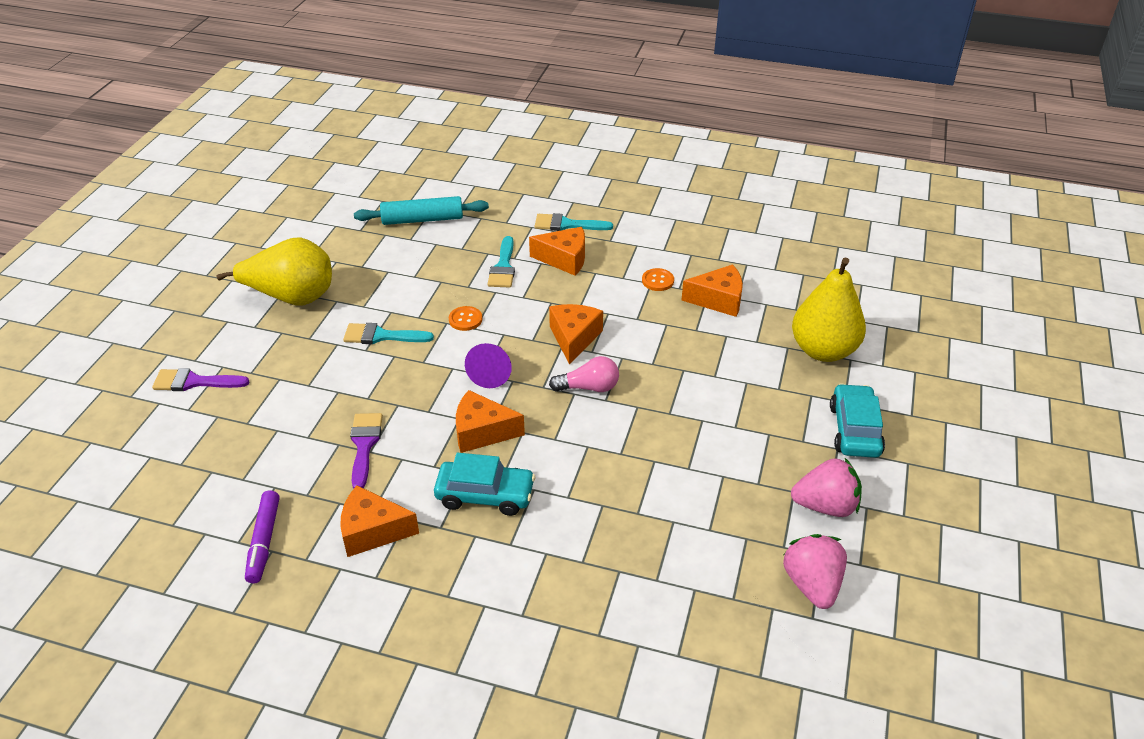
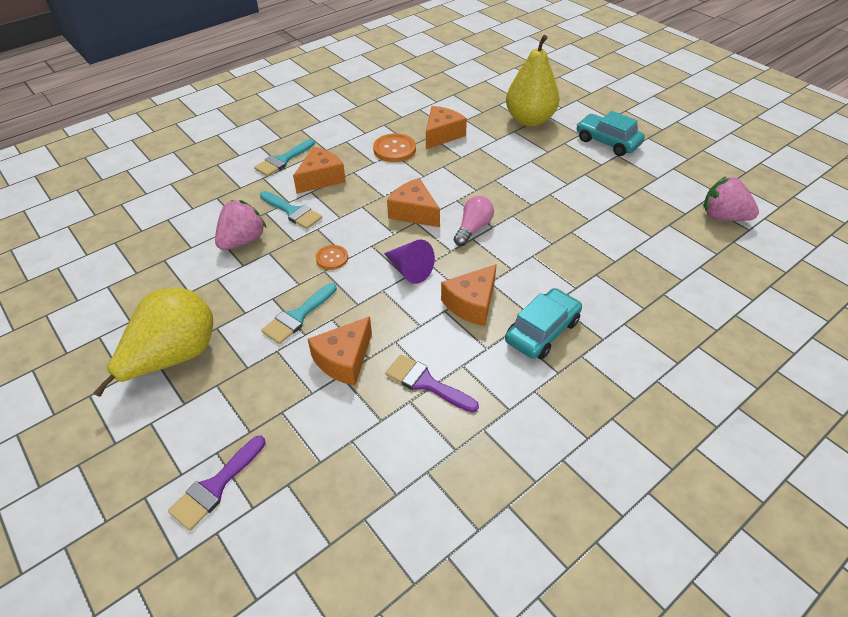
camera: 55 degrees left, 5 degrees up
(264, 541) = (492, 507): purple marker -> none
(372, 531) = (534, 419): orange cheese -> orange cheese (344, 360)
(422, 219) = (174, 229): turquoise rolling pin -> none
(657, 281) = (394, 149): orange button -> orange button, size x1.60
(825, 506) = (662, 182): pink strawberry -> pink strawberry (243, 241)

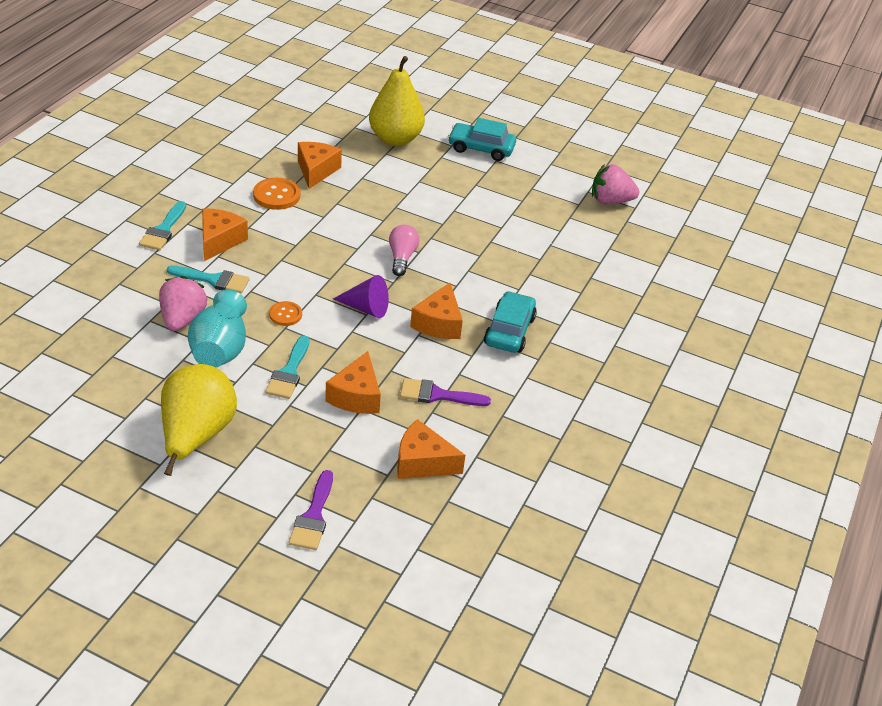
camera: 30 degrees left, 5 degrees down
(253, 277) = (220, 349): none -> turquoise vase
(414, 212) = (337, 255): orange cheese -> orange cheese (422, 462)

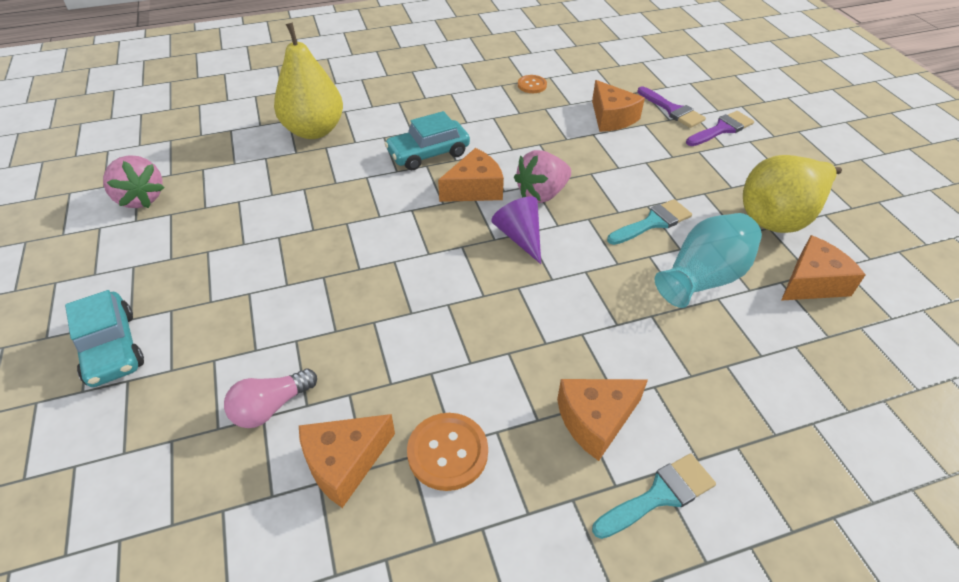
camera: 130 degrees left, 5 degrees up
(182, 319) = (721, 334): pink strawberry -> pink strawberry (541, 194)
(213, 280) = (649, 364): turquoise brush -> none
(285, 314) = (605, 275): orange button -> orange button (532, 85)
(356, 396) = (613, 176): orange cheese -> orange cheese (812, 282)
(395, 139) = (165, 447): yellow pear -> yellow pear (314, 130)
(402, 257) = (419, 265): pink light bulb -> pink light bulb (270, 407)
(437, 395) = (548, 145): purple brush -> purple brush (672, 110)

